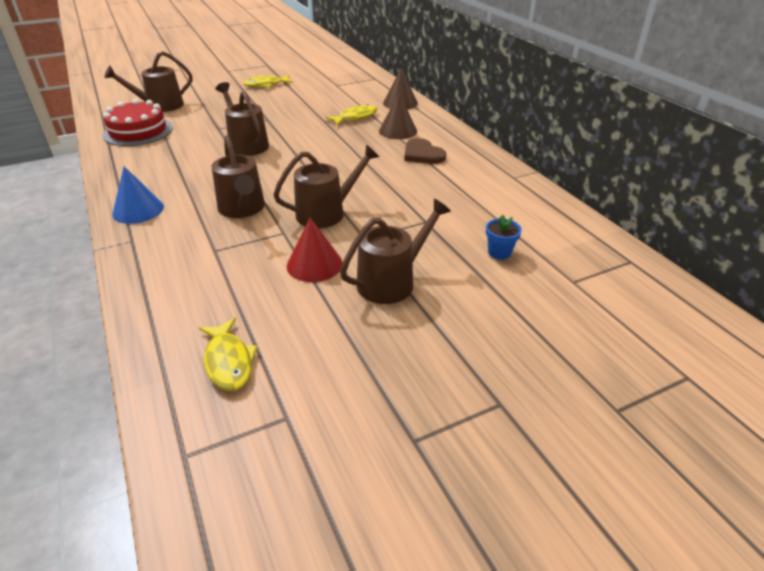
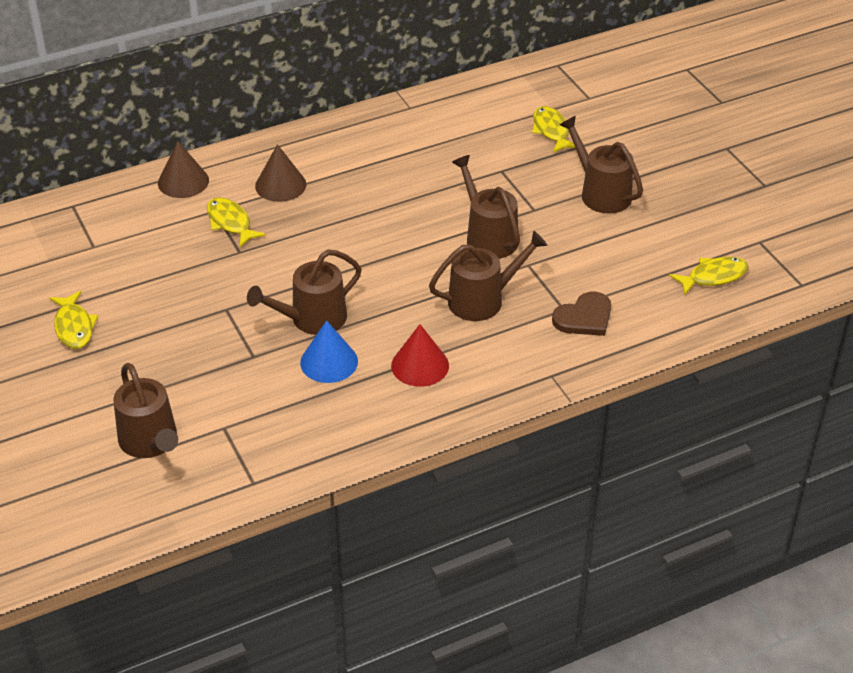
camera: 90 degrees left, 5 degrees up
(138, 131) = (256, 443): red cake -> none
(138, 210) = (488, 385): blue cone -> blue cone (329, 362)
(314, 264) = (581, 239): red cone -> red cone (420, 365)
(422, 154) = (351, 167): brown heart -> brown heart (584, 317)
(499, 252) = (551, 131): blue flower pot -> yellow fish

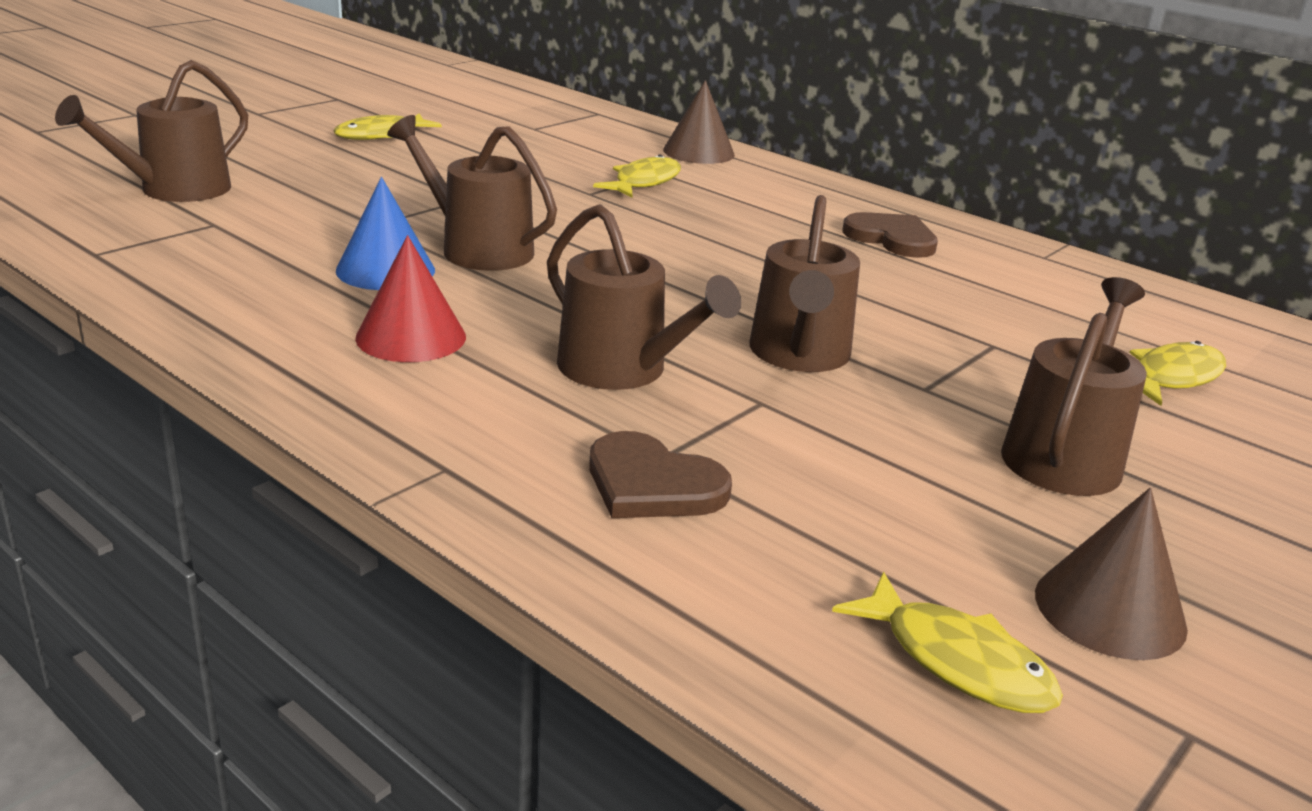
camera: 65 degrees right, 15 degrees down
(280, 185) = (753, 199): brown cone -> brown cone (1110, 610)
(363, 152) = (892, 238): none -> brown heart
(488, 237) = (799, 355): brown watering can -> brown watering can turned 150 degrees clockwise

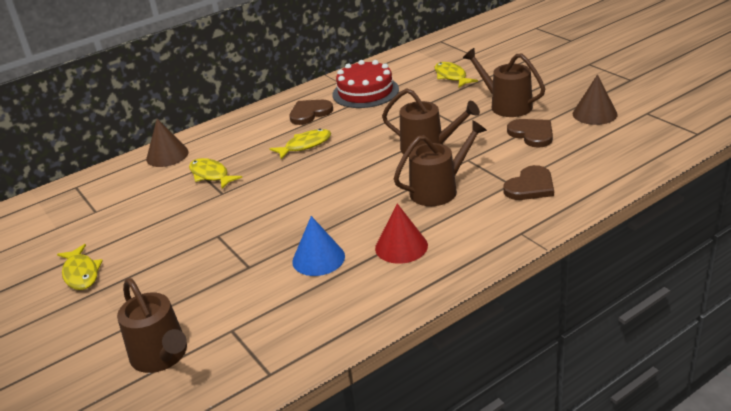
camera: 70 degrees left, 5 degrees up
(478, 249) = (295, 229): brown watering can -> none
(923, 492) = (532, 134): none -> brown heart
(957, 661) = (623, 141): yellow fish -> yellow fish (305, 145)
(1016, 283) = (365, 92): none -> red cake

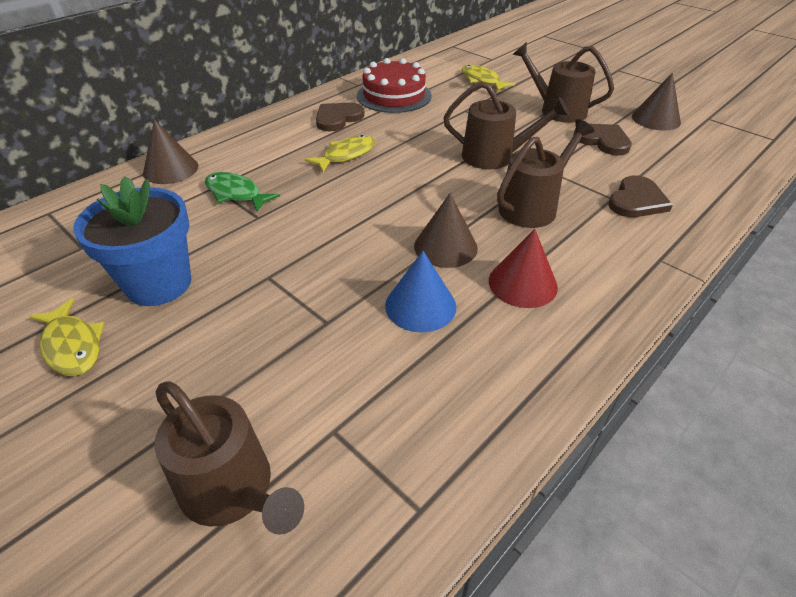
camera: 15 degrees left, 10 degrees up
(142, 237) = (159, 284): none -> blue flower pot
(211, 175) = (236, 194): yellow fish -> green fish
(355, 218) = (445, 247): none -> brown cone

